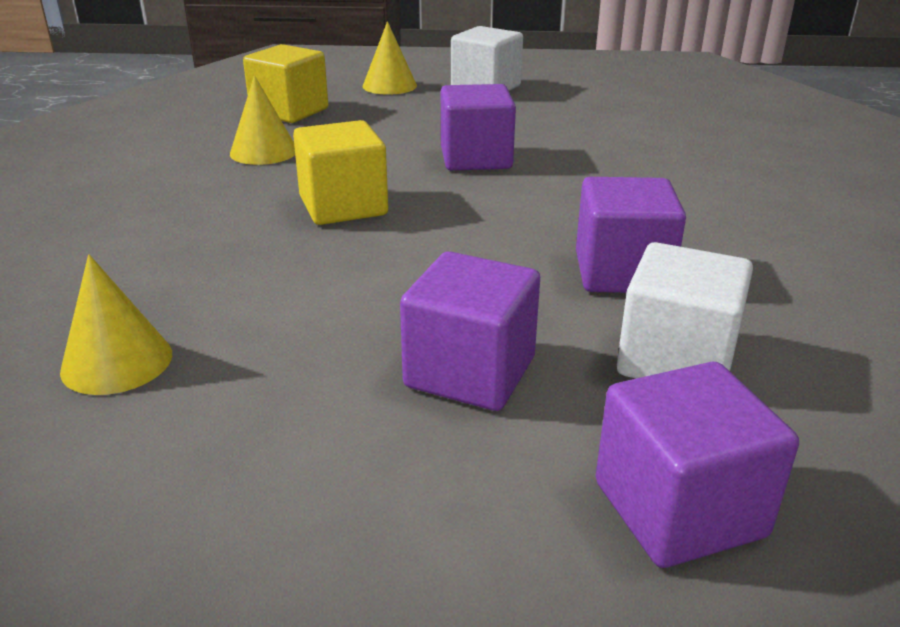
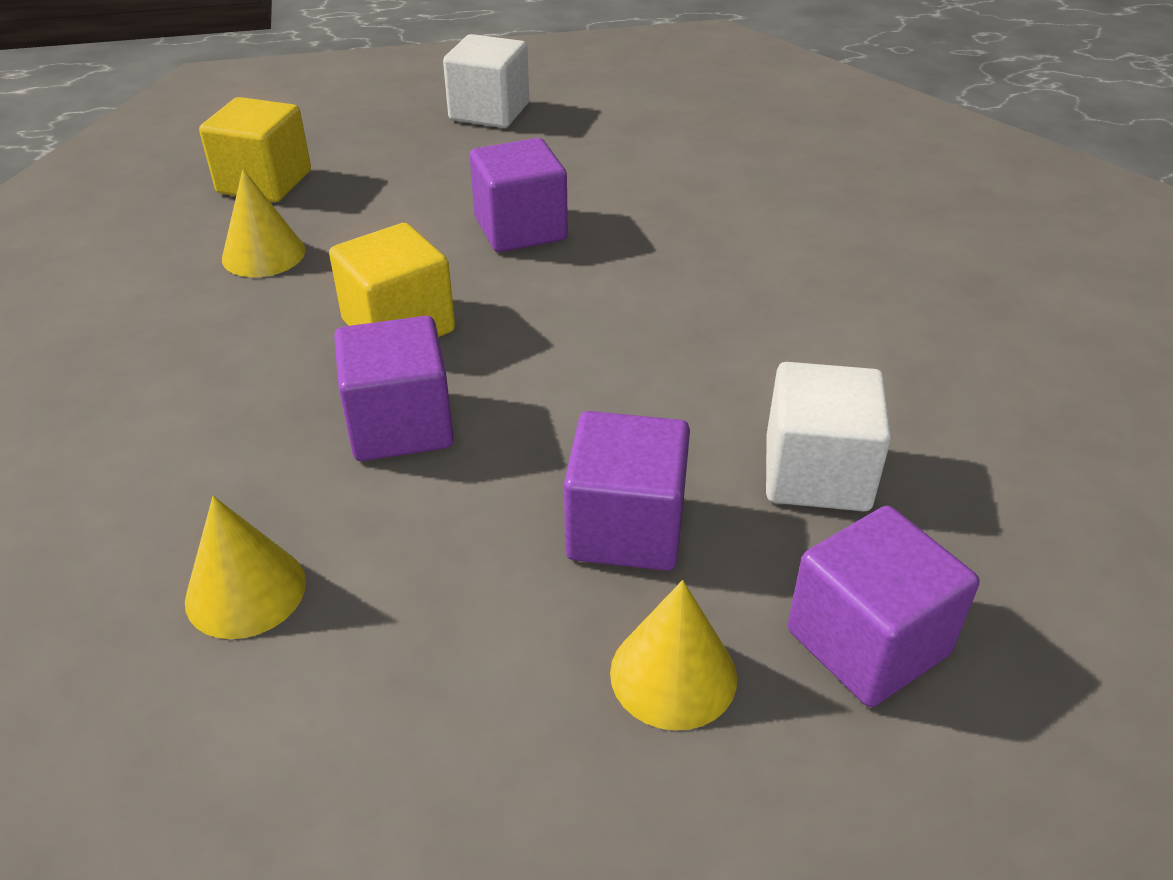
camera: 15 degrees left, 10 degrees up
(389, 86) = (371, 122): yellow cone -> yellow cone (673, 674)
(622, 273) = (732, 371): purple cube -> purple cube (400, 425)

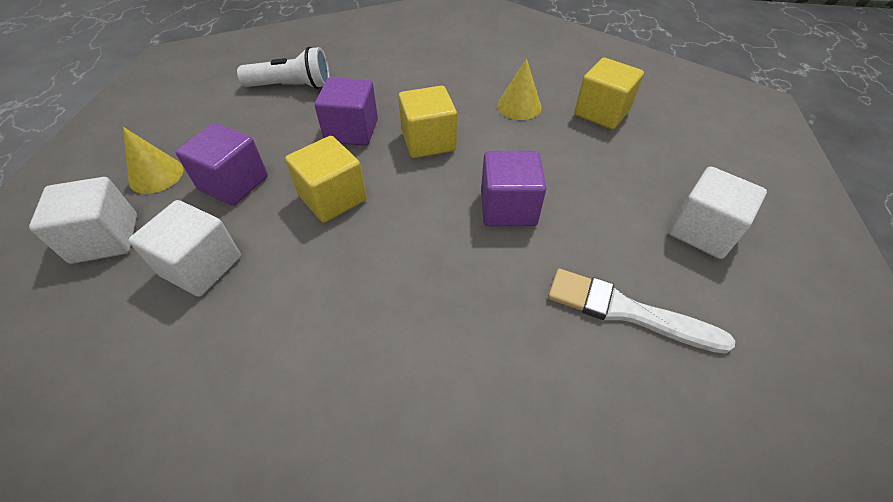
camera: 110 degrees right, 10 degrees up
(245, 591) = (292, 86): yellow cone -> white flashlight
(591, 388) = (332, 198): none -> yellow cube
(632, 145) = (626, 311): none -> white brush
(867, 642) = (105, 239): purple cube -> white cube

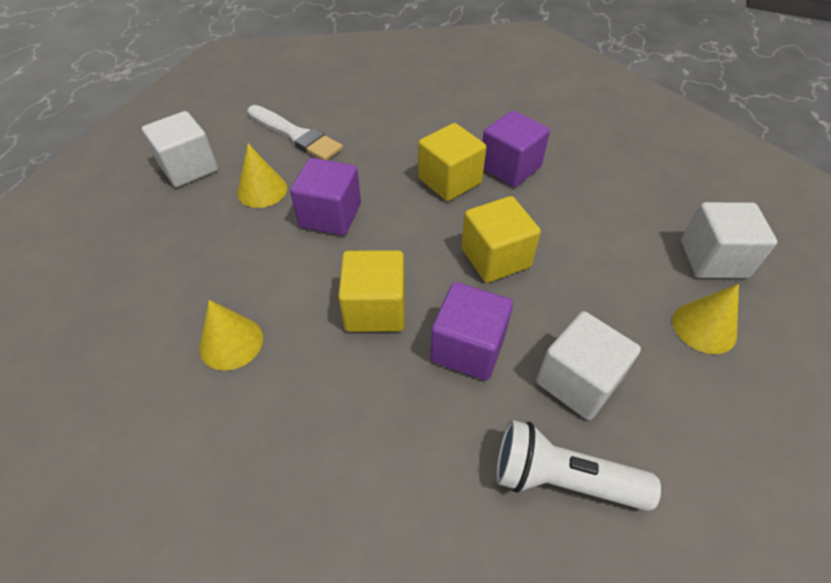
camera: 165 degrees left, 0 degrees up
(201, 266) = (608, 218): white cube -> white cube (577, 381)
(234, 183) = (605, 297): purple cube -> purple cube (510, 167)
(598, 220) = (262, 190): none -> yellow cone
(601, 112) = (139, 307): yellow cube -> yellow cube (449, 181)

